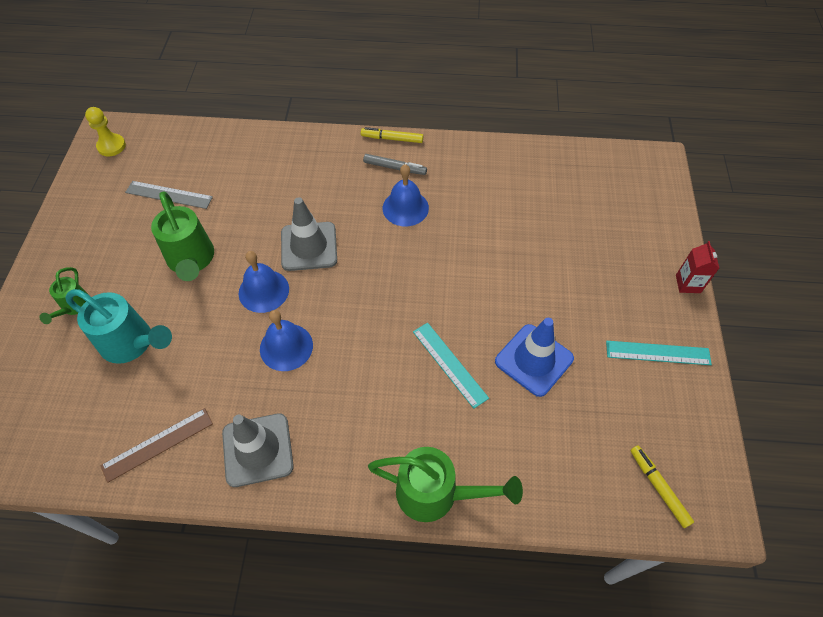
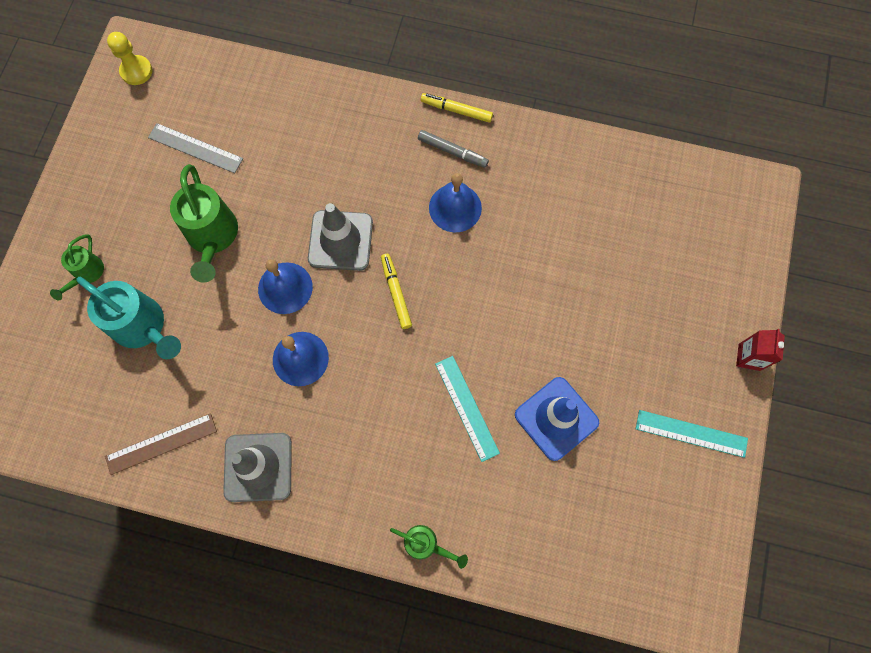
camera: 10 degrees right, 15 degrees up
(436, 494) = (425, 544): green watering can -> green watering can, size x0.56
(658, 487) = (649, 578): yellow marker -> yellow marker (396, 293)

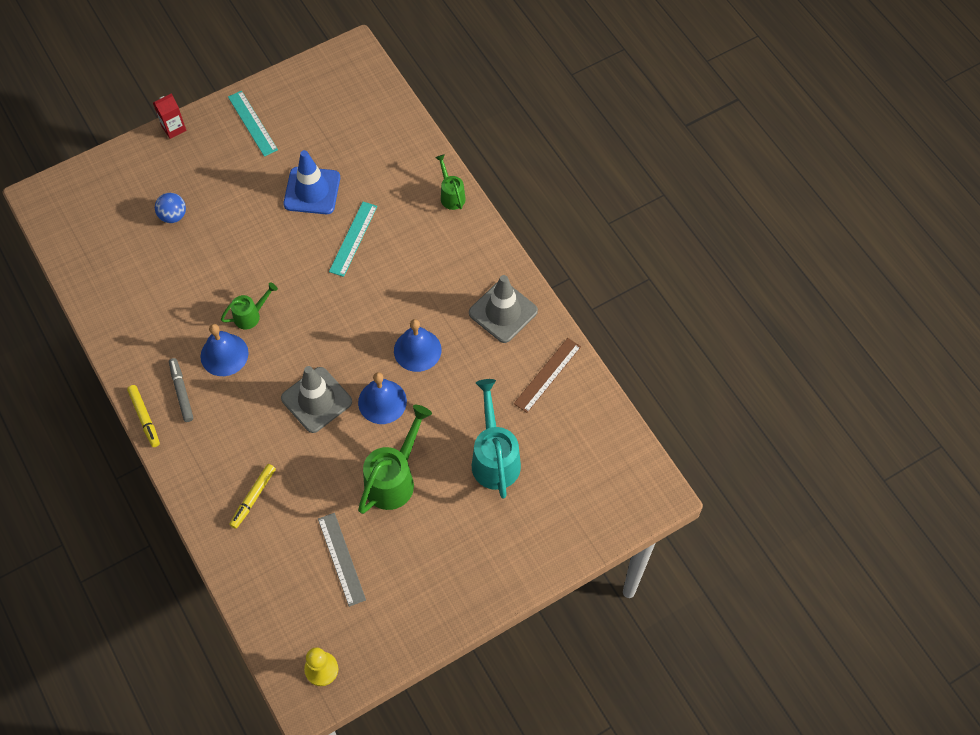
camera: 135 degrees left, 10 degrees down
(86, 274) = (499, 531): green watering can -> green watering can (250, 315)
(161, 443) = (547, 375): brown ruler -> brown ruler turned 75 degrees counterclockwise
(396, 293) = (319, 336): yellow marker -> yellow marker (253, 497)
(641, 278) = (173, 216): none -> blue ball

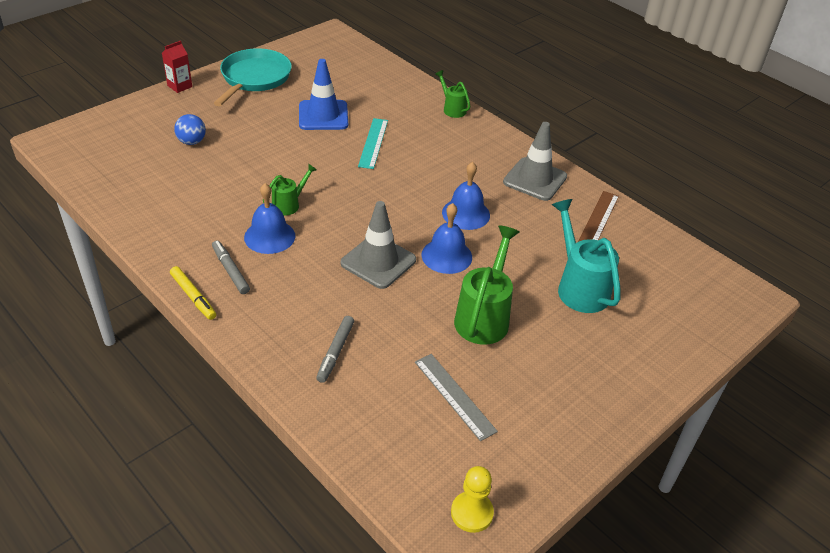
camera: 15 degrees left, 20 degrees down
(253, 123) = (254, 78): turquoise ruler -> turquoise pan
(253, 497) = (335, 352): yellow marker -> grey marker

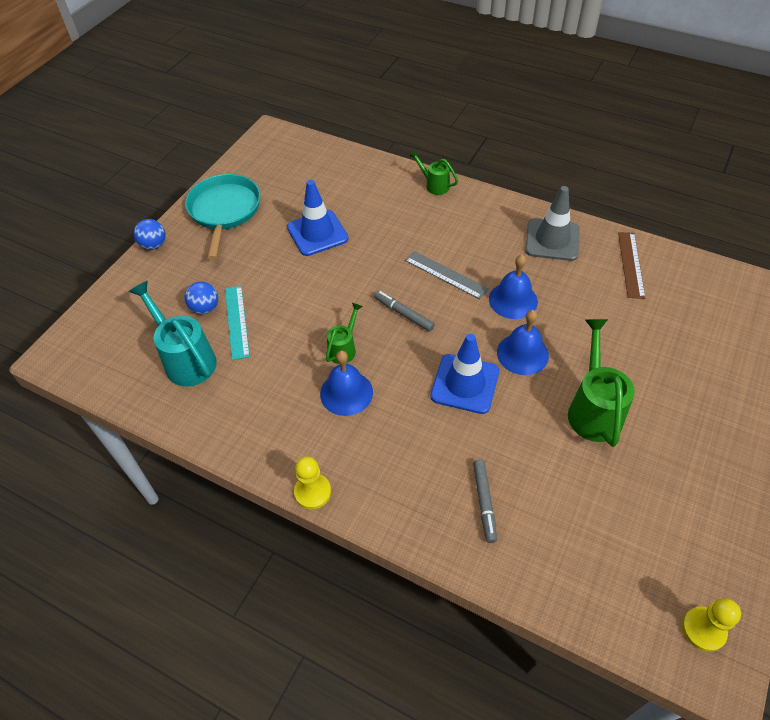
camera: 15 degrees left, 10 degrees up
(179, 86) = (154, 245): red carton -> blue ball
(193, 297) = (312, 492): yellow marker -> yellow pawn
(230, 271) = (331, 447): grey marker -> grey marker (403, 314)
(373, 143) = (383, 249): turquoise ruler -> turquoise ruler (237, 321)
(378, 262) = (465, 384): grey traffic cone -> blue traffic cone
(454, 396) = (617, 507): grey ruler -> grey ruler (446, 275)
(579, 287) = (656, 345): turquoise watering can -> turquoise watering can (186, 359)

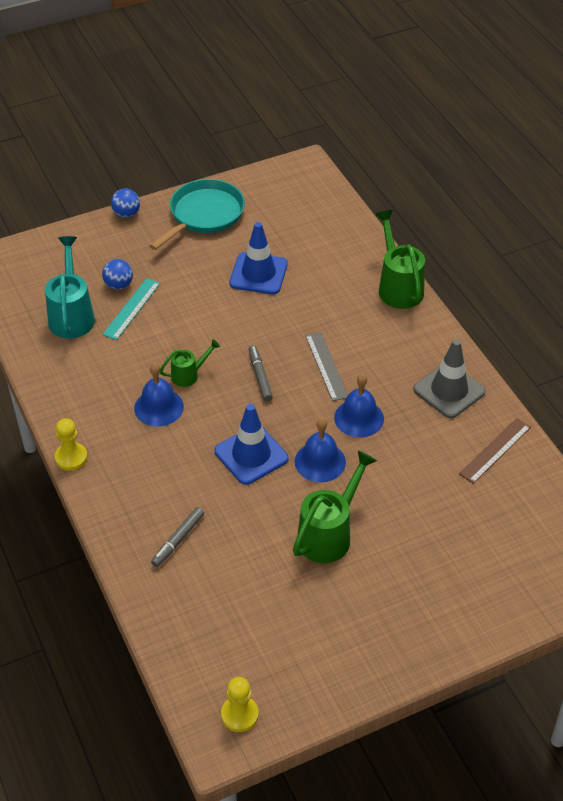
camera: 35 degrees right, 5 degrees down
(434, 185) = (398, 287): green watering can -> green watering can, size x1.80

